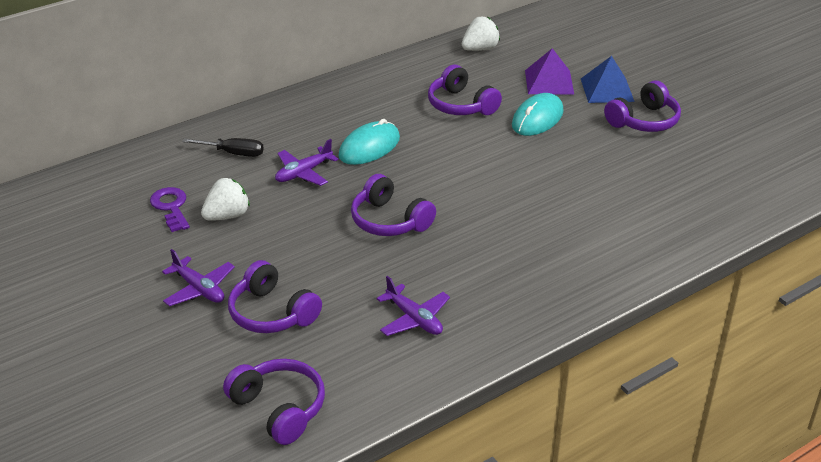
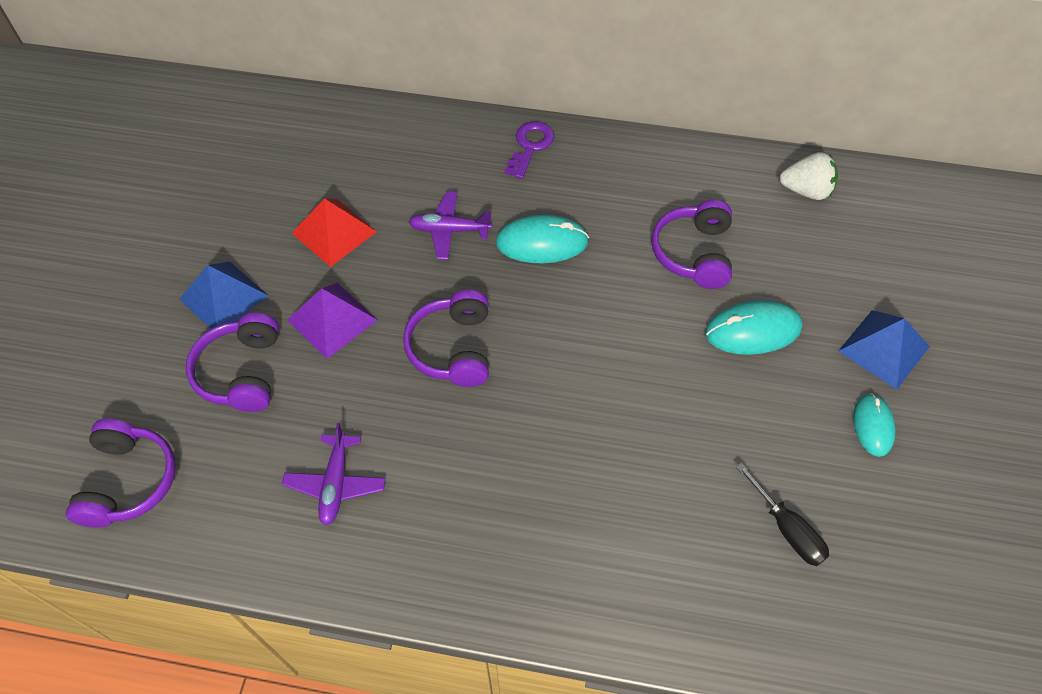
camera: 45 degrees right, 20 degrees up
(171, 207) = (306, 188): purple key -> purple key (530, 146)
(199, 289) = (223, 297): purple plane -> blue pyramid
(227, 216) = (334, 232): white strawberry -> red pyramid
(233, 153) = (421, 162): black screwdriver -> black screwdriver (787, 529)
(549, 82) = (828, 289): purple pyramid -> purple pyramid (332, 319)
(644, 121) = (873, 426): purple headphones -> turquoise mouse

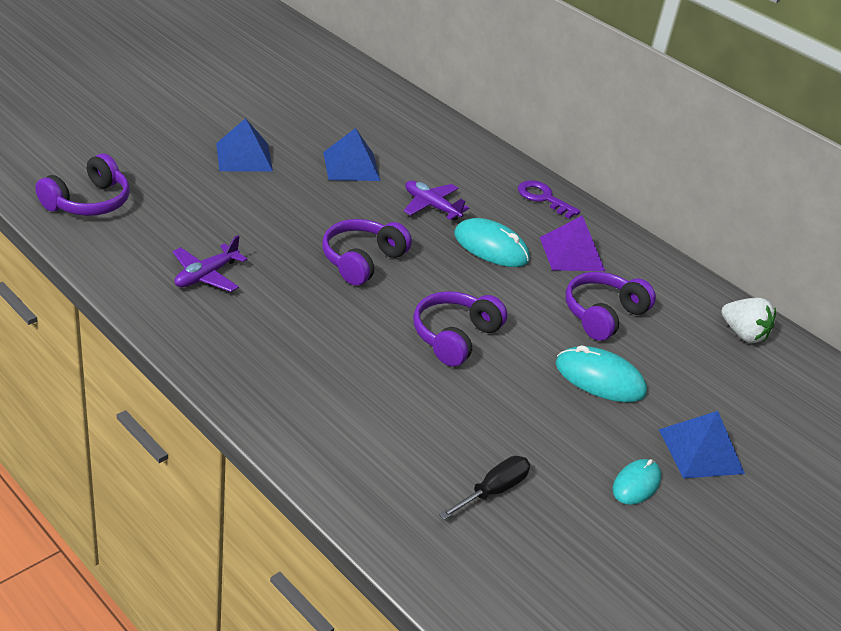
camera: 30 degrees right, 20 degrees down
(241, 372) = (212, 194): purple headphones -> purple headphones (454, 337)
(332, 319) = (299, 203): purple pyramid -> purple pyramid (572, 253)
(334, 232) = (351, 166): red pyramid -> blue pyramid
(530, 146) = (543, 198): purple key -> purple key turned 105 degrees counterclockwise
(787, 529) = (493, 491): black screwdriver -> black screwdriver turned 135 degrees counterclockwise

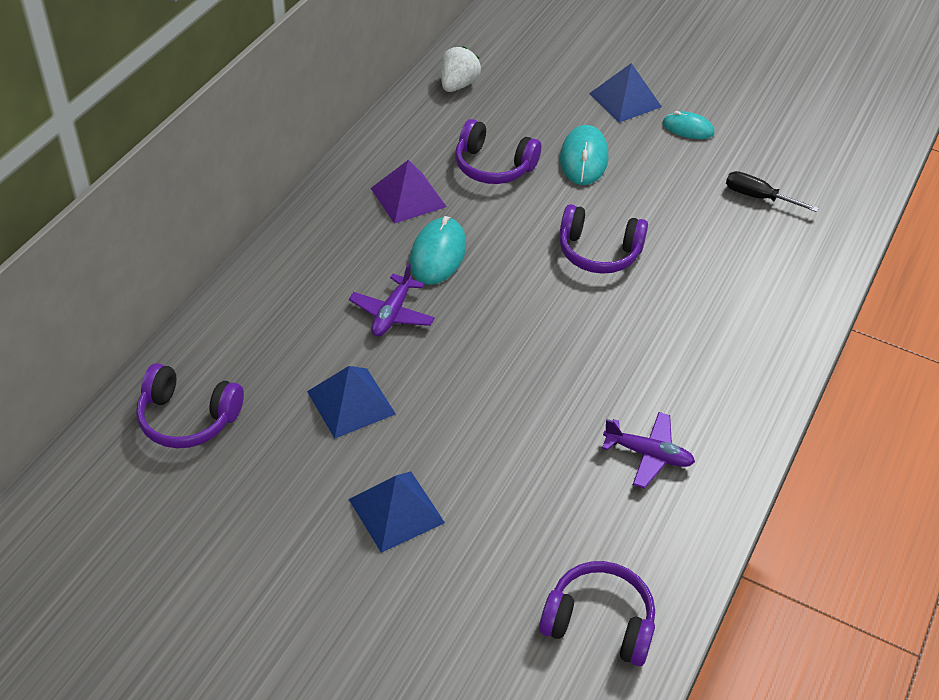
camera: 105 degrees left, 10 degrees up
(362, 260) = (532, 342): purple headphones -> purple headphones (188, 418)
(543, 198) = (315, 231): purple key -> none

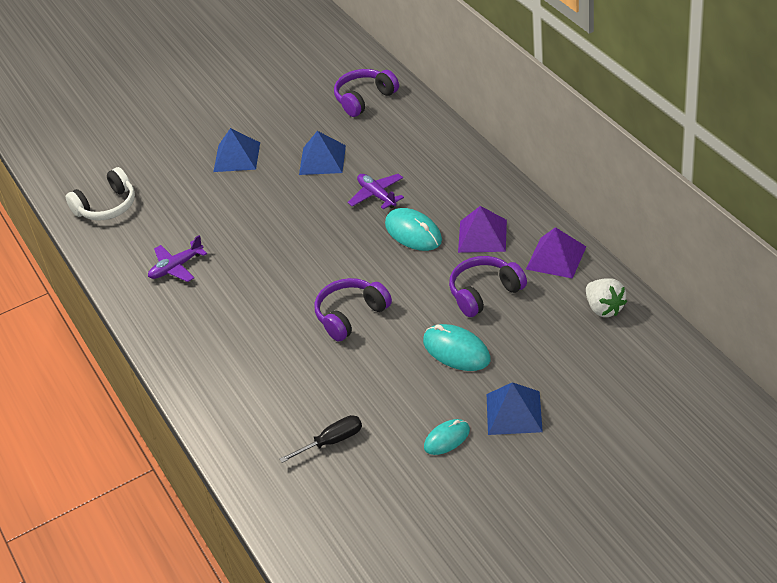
camera: 130 degrees right, 5 degrees down
(407, 134) = (556, 257): none -> purple pyramid
(599, 622) = (107, 207): purple headphones -> white headphones

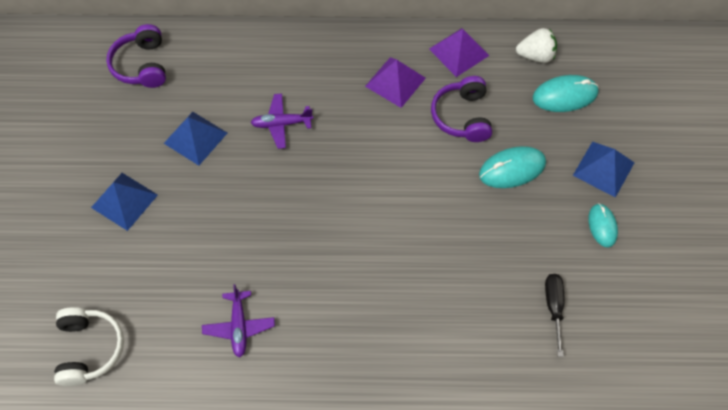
camera: 65 degrees left, 20 degrees up
(350, 315) = (416, 219): purple headphones -> none
(413, 232) = (351, 124): turquoise mouse -> turquoise mouse (565, 95)

